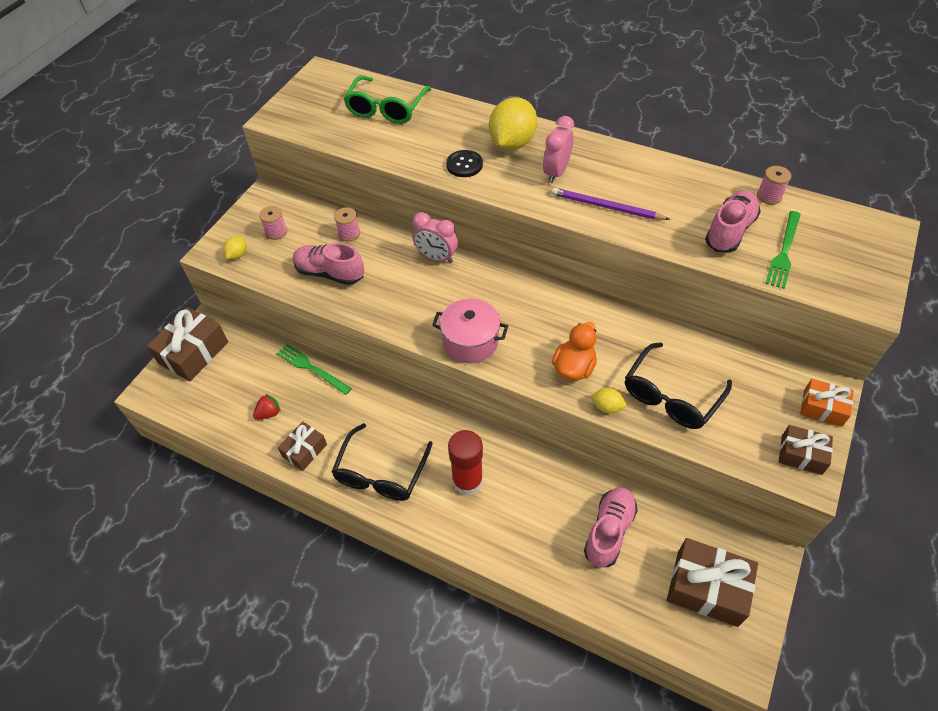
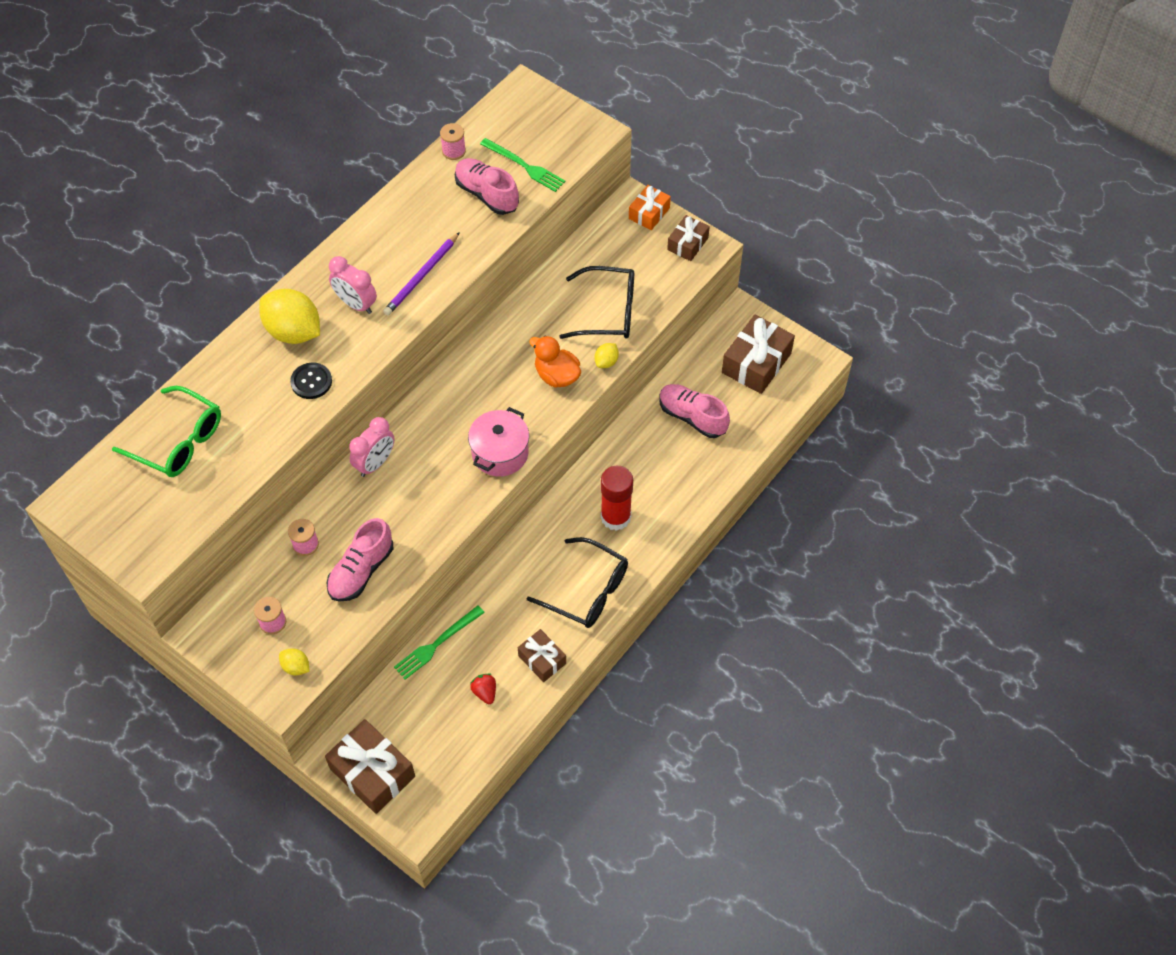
camera: 80 degrees left, 5 degrees up
(671, 396) = (608, 312): black glasses -> black glasses turned 45 degrees counterclockwise

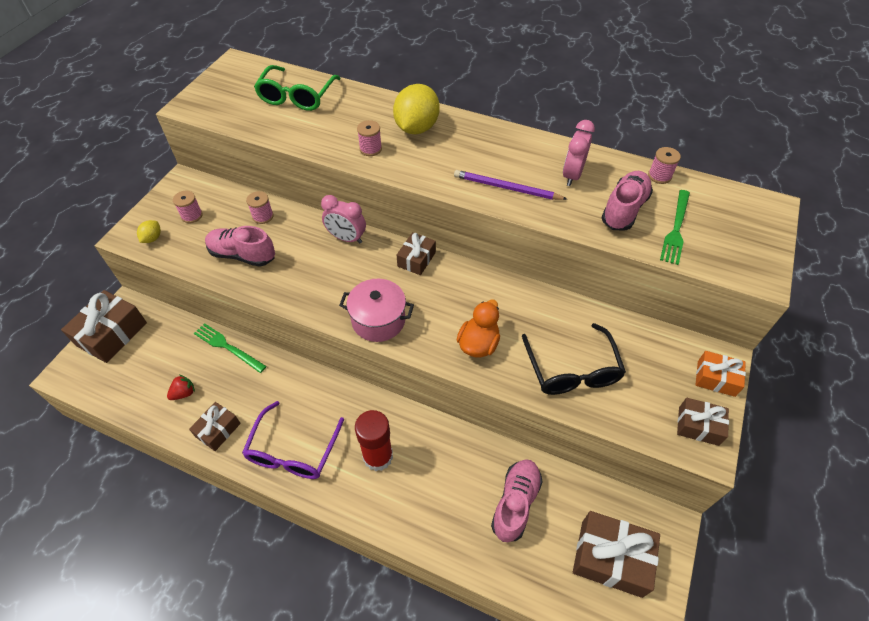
camera: 75 degrees right, 5 degrees down
(311, 382) = (370, 149): black button -> pink spool
(356, 304) = (458, 155): pink clock -> pink clock (572, 175)
(431, 403) = (416, 259): none -> brown gift
(587, 591) = (293, 451): black glasses -> purple glasses
(606, 362) = (511, 383): yellow lemon -> none

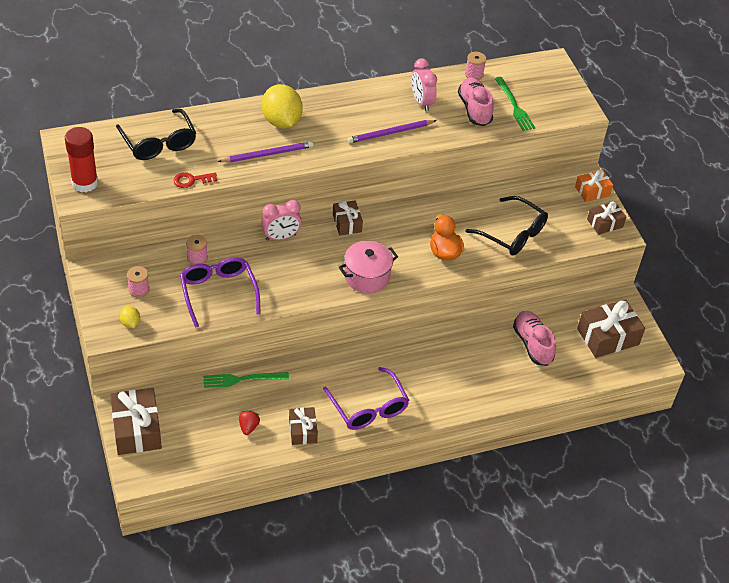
camera: 45 degrees left, 5 degrees down
(242, 255) = (218, 292): pink shoe -> purple glasses
(282, 137) = (191, 180): none -> red key
(297, 96) = (159, 143): green glasses -> black glasses
(370, 149) = (268, 154): pink spool -> purple pencil
(378, 456) = (426, 374): red glue stick -> red glue stick (85, 183)

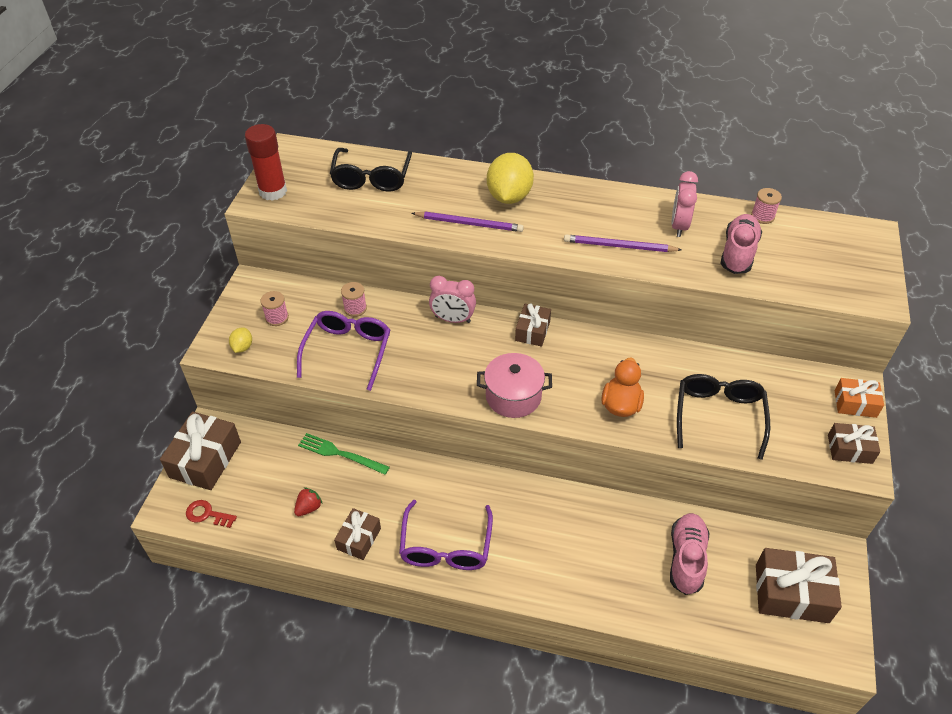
camera: 35 degrees right, 0 degrees up
(191, 180) = (373, 223): red key -> red key (207, 514)
(513, 234) = (718, 416): black glasses -> black glasses turned 150 degrees counterclockwise
(514, 106) = (791, 265): green fork -> none

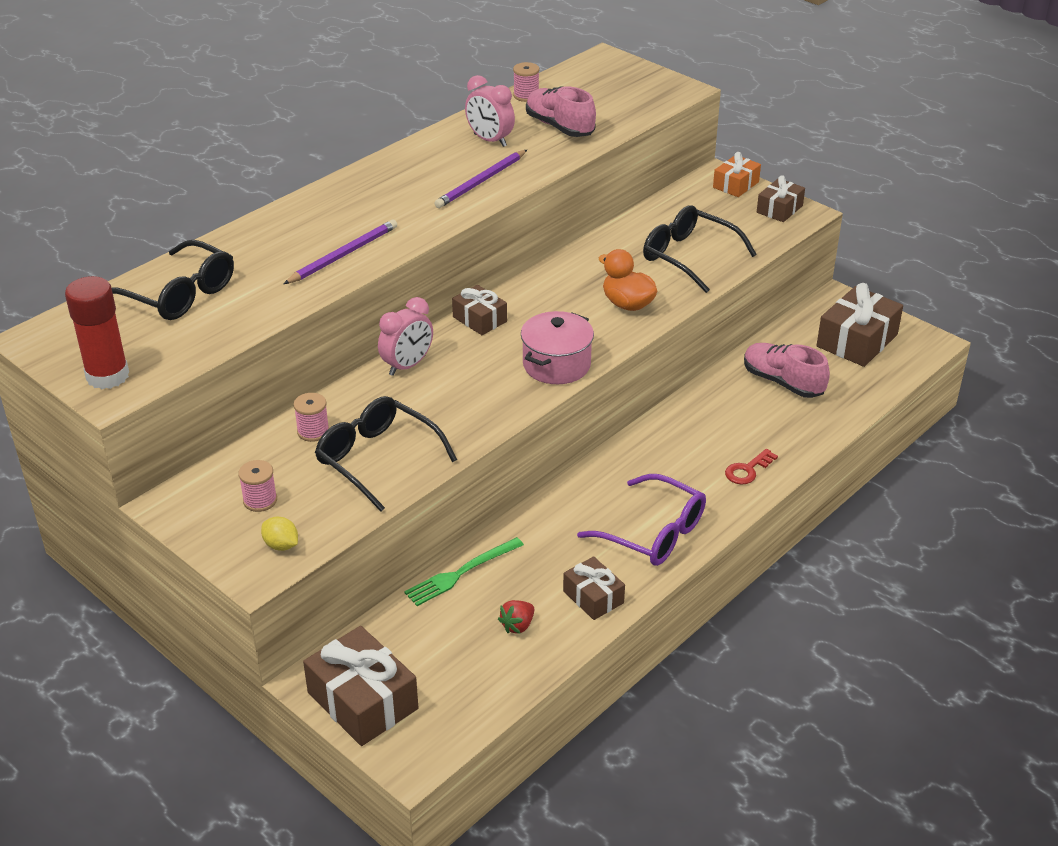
camera: 60 degrees left, 10 degrees down
(207, 514) = (453, 723): red key -> red key (747, 470)
(308, 508) = (517, 625): red strawberry -> red strawberry turned 120 degrees counterclockwise
(348, 351) = (377, 459): purple glasses -> black glasses
(509, 197) = (330, 216): yellow lemon -> none

